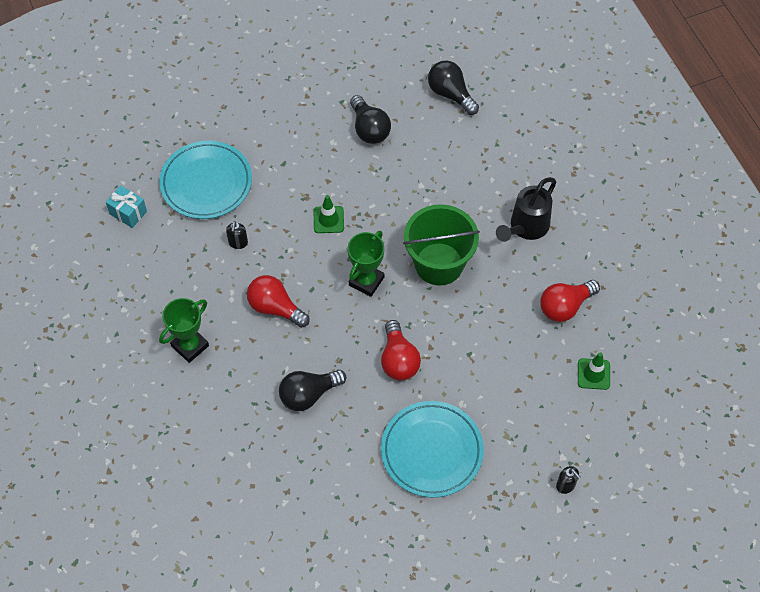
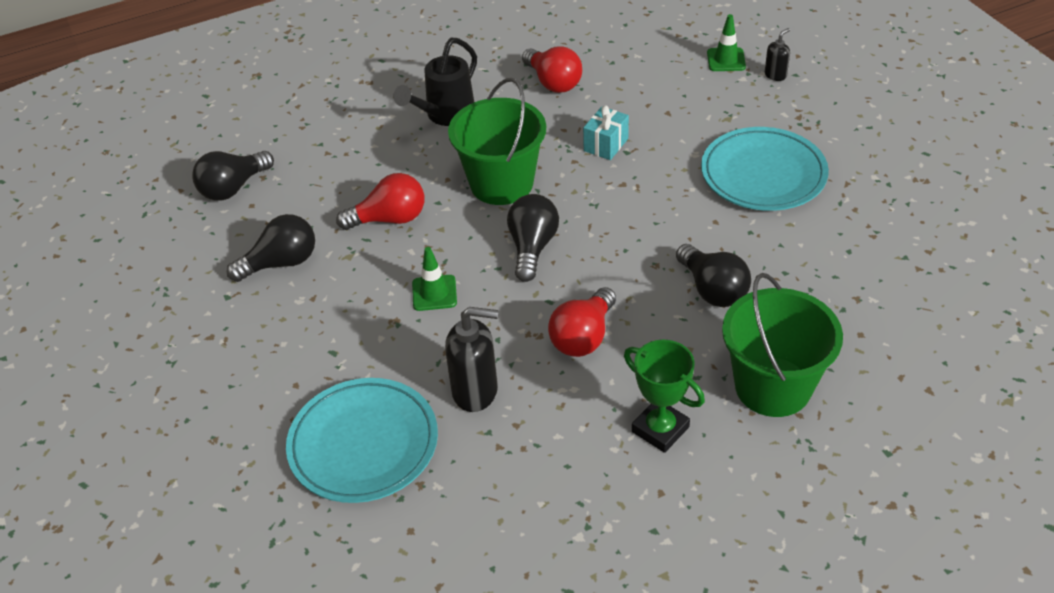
camera: 90 degrees left, 15 degrees down
(128, 213) = (419, 548): turquoise gift -> turquoise gift (606, 145)
(213, 419) = (773, 387): none -> green bucket
(238, 243) = (476, 391): black soap dispenser -> black soap dispenser, size x1.89
(366, 281) = (532, 247): green trophy -> black light bulb
(398, 360) = (645, 210): red light bulb -> red light bulb (389, 219)
(526, 227) = (446, 115): black watering can -> black watering can turned 90 degrees clockwise
(593, 374) = (636, 60): green traffic cone -> green traffic cone (726, 60)

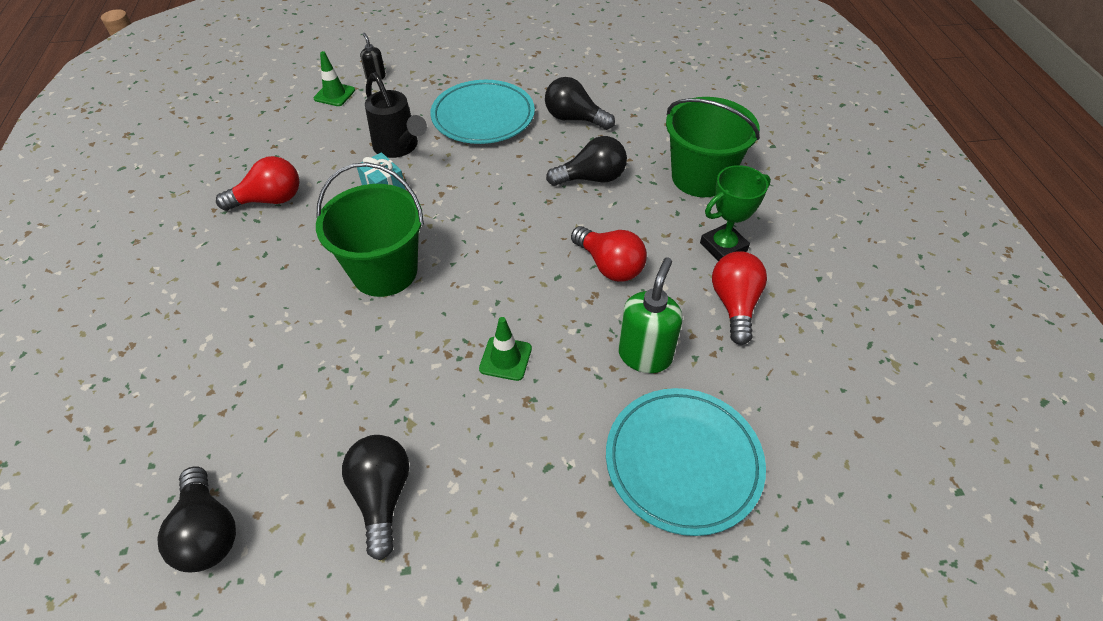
camera: 75 degrees left, 5 degrees up
(389, 219) = (376, 373): red light bulb -> red light bulb (734, 304)
(446, 115) = (248, 290): black watering can -> black watering can (398, 147)
(476, 391) = (645, 355): black soap dispenser -> green soap dispenser
(532, 247) = (484, 271): black light bulb -> black light bulb (574, 119)

